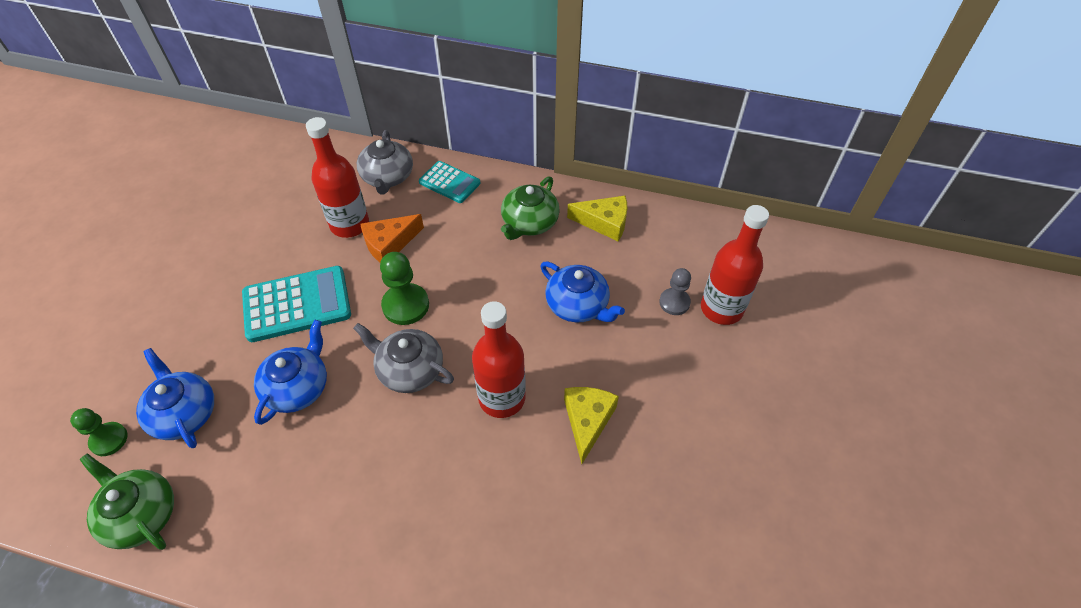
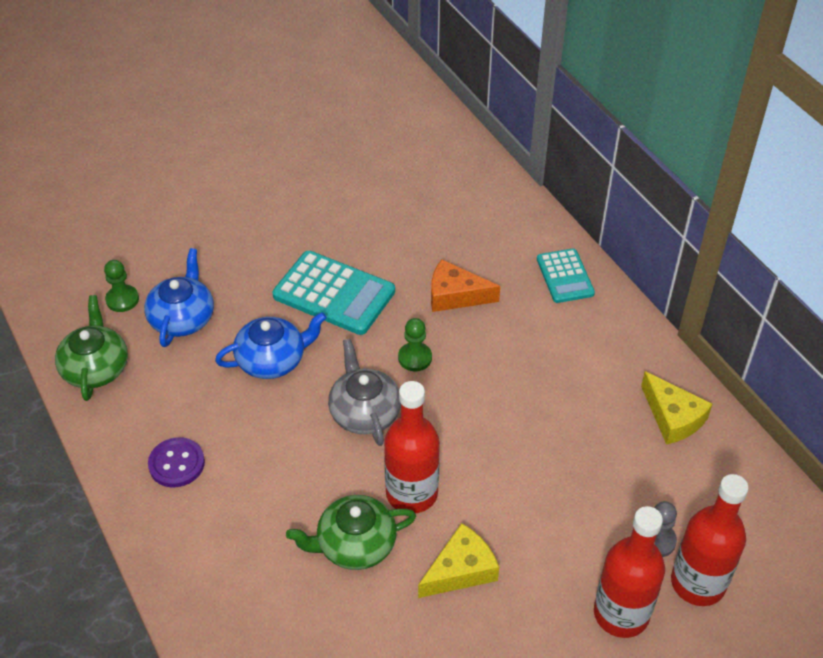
camera: 45 degrees right, 5 degrees down
(300, 529) = (176, 464): none -> purple button
(349, 224) = (440, 255): red bottle -> red bottle (621, 614)
(387, 177) = (514, 234): grey teapot -> none
(405, 305) = (415, 358): green pawn -> green pawn, size x0.66
(529, 223) = (598, 365): green teapot -> green teapot (355, 544)
(578, 305) = (561, 471): blue teapot -> none

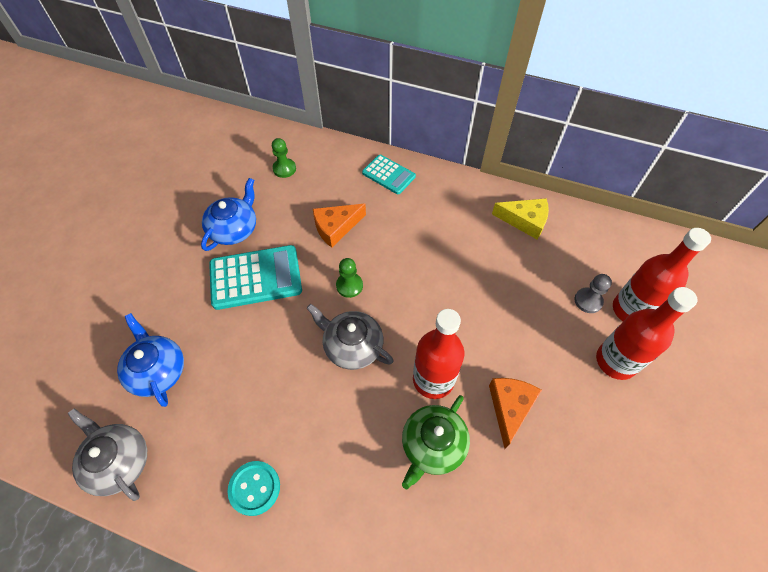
camera: 40 degrees left, 10 degrees up
(96, 368) = (119, 461): green teapot -> grey teapot
(122, 299) = (94, 389): green pawn -> green pawn (284, 169)
(176, 464) = (254, 488): purple button -> turquoise button
(272, 360) = (255, 354): blue teapot -> blue teapot (234, 229)
(460, 570) = (510, 408): yellow cheese -> orange cheese

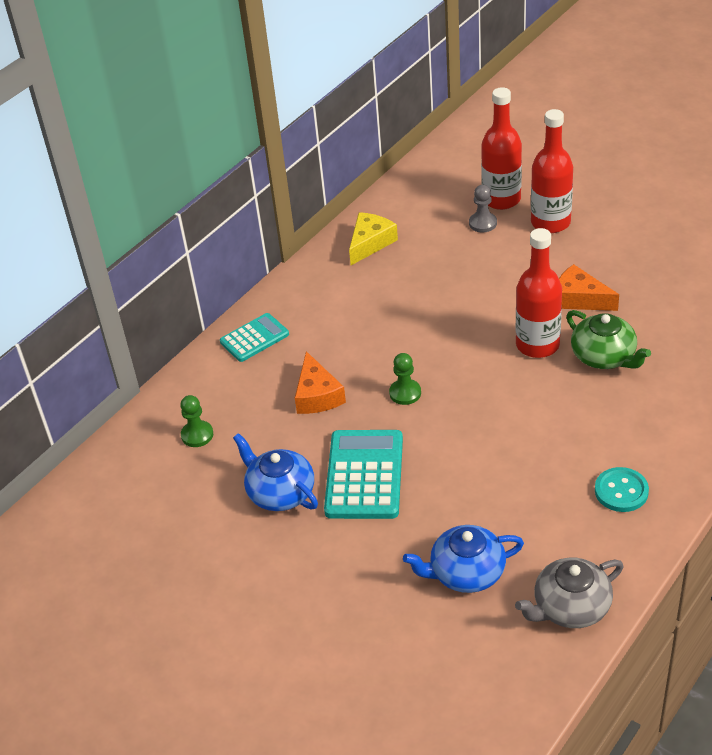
camera: 70 degrees left, 15 degrees down
(352, 346) = (483, 400): grey teapot -> none

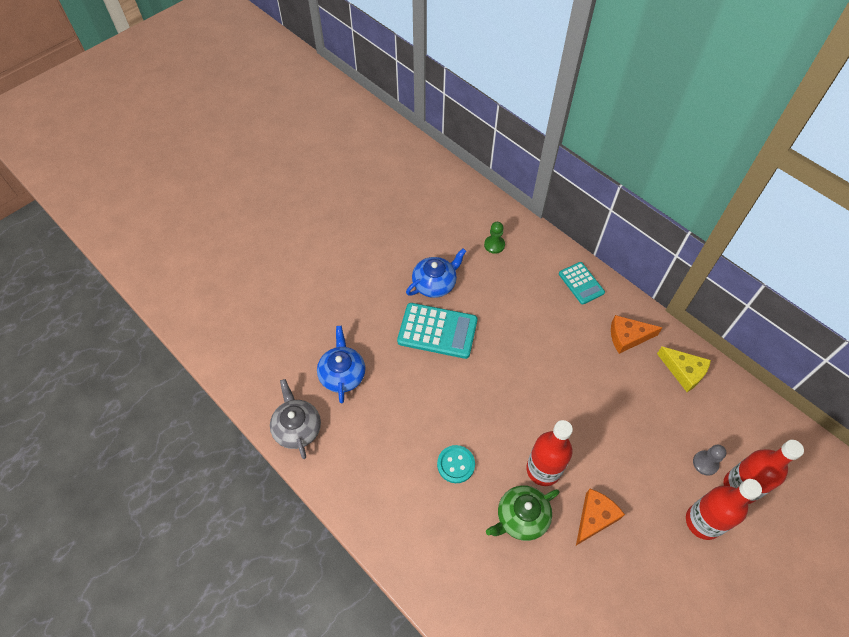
camera: 95 degrees right, 15 degrees up
(317, 395) = (517, 314): orange cheese -> orange cheese (628, 337)
(405, 393) = (508, 367): green pawn -> none
(621, 491) = (381, 488): turquoise button -> turquoise button (456, 464)

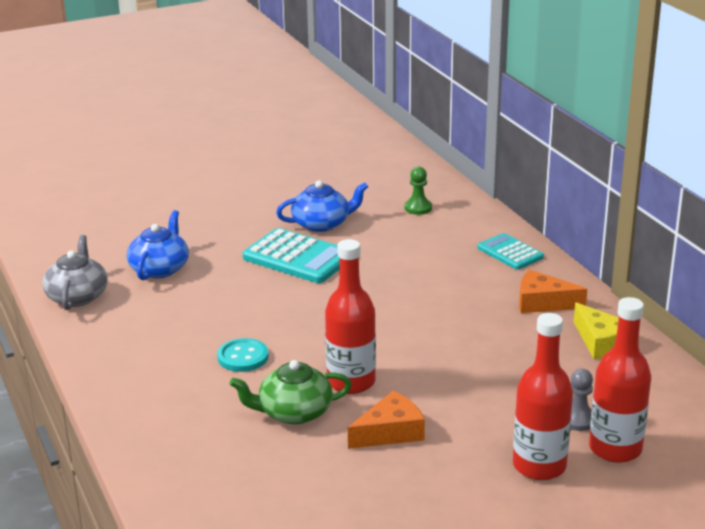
camera: 20 degrees right, 30 degrees down
(581, 283) = (510, 252): turquoise calculator -> turquoise calculator turned 150 degrees clockwise

